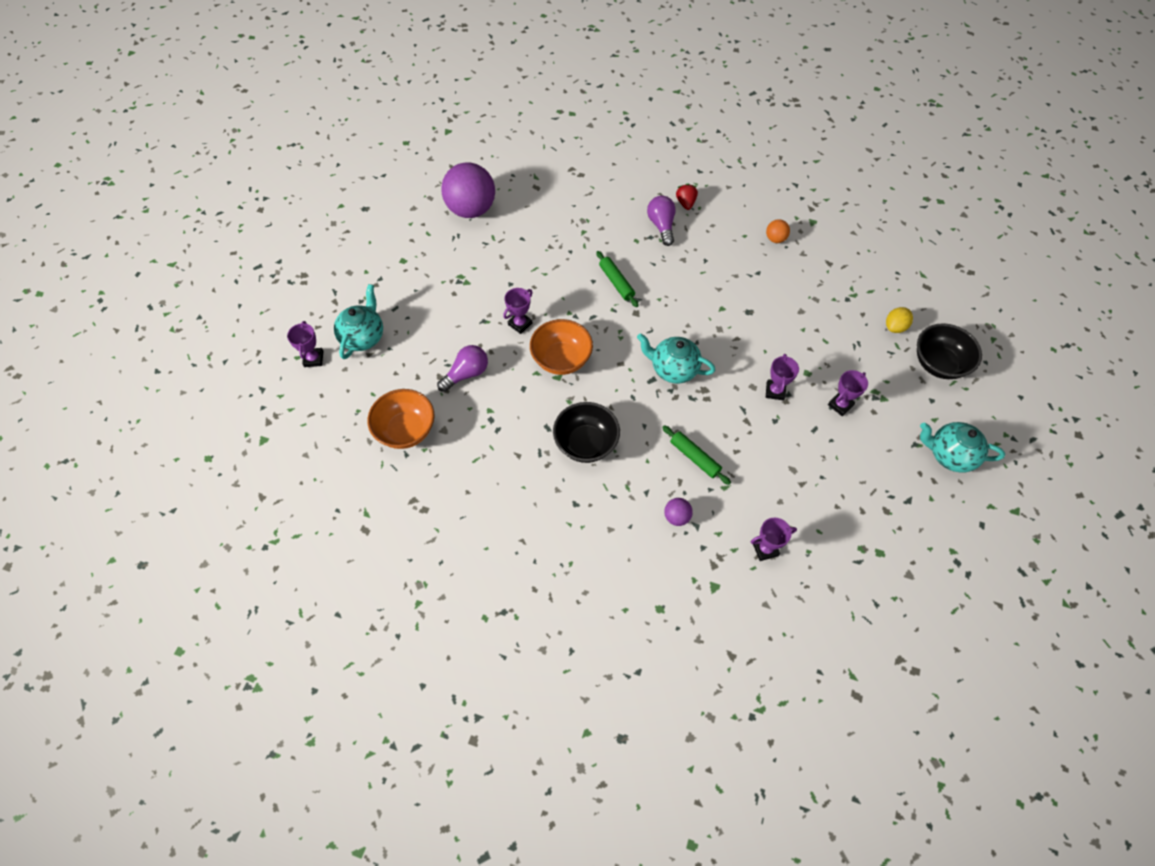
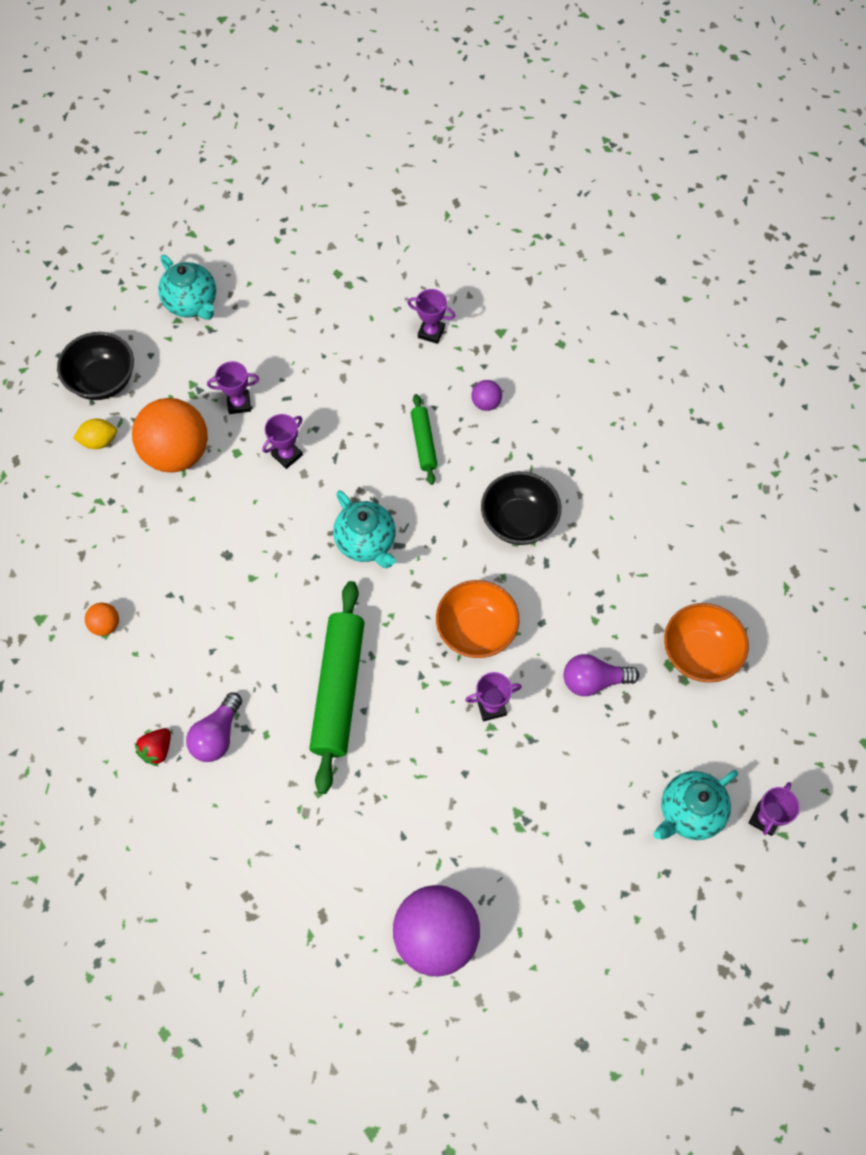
camera: 145 degrees left, 5 degrees up
(616, 282) = (338, 689): green rolling pin -> green rolling pin, size x1.96
(842, 349) = (177, 453): none -> orange ball

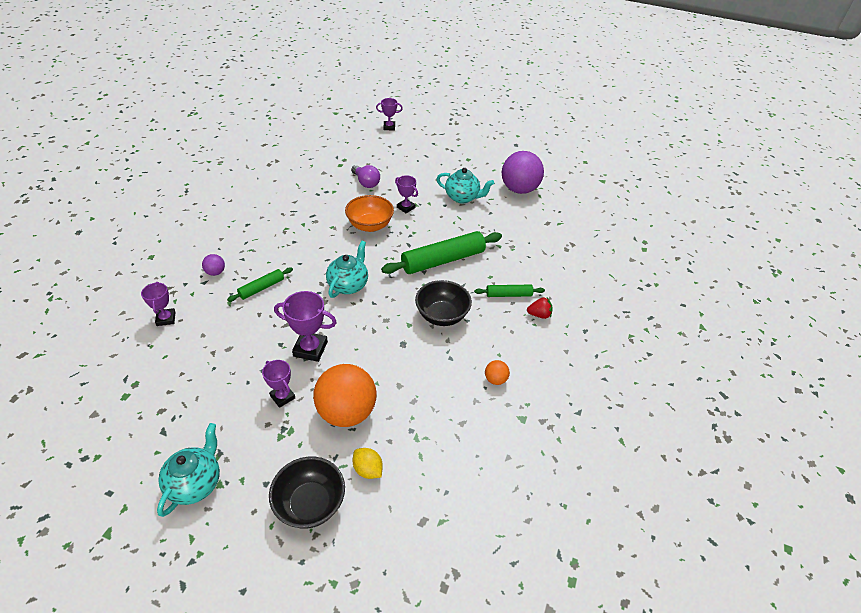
camera: 125 degrees left, 20 degrees down
(217, 735) = (508, 294): purple light bulb -> green rolling pin
(287, 455) = (310, 349): purple trophy -> purple trophy, size x1.56
(519, 521) = (293, 232): black bowl -> black bowl (442, 316)
(689, 812) = (403, 144): turquoise teapot -> turquoise teapot (462, 197)
(699, 653) = (327, 158): orange bowl -> none

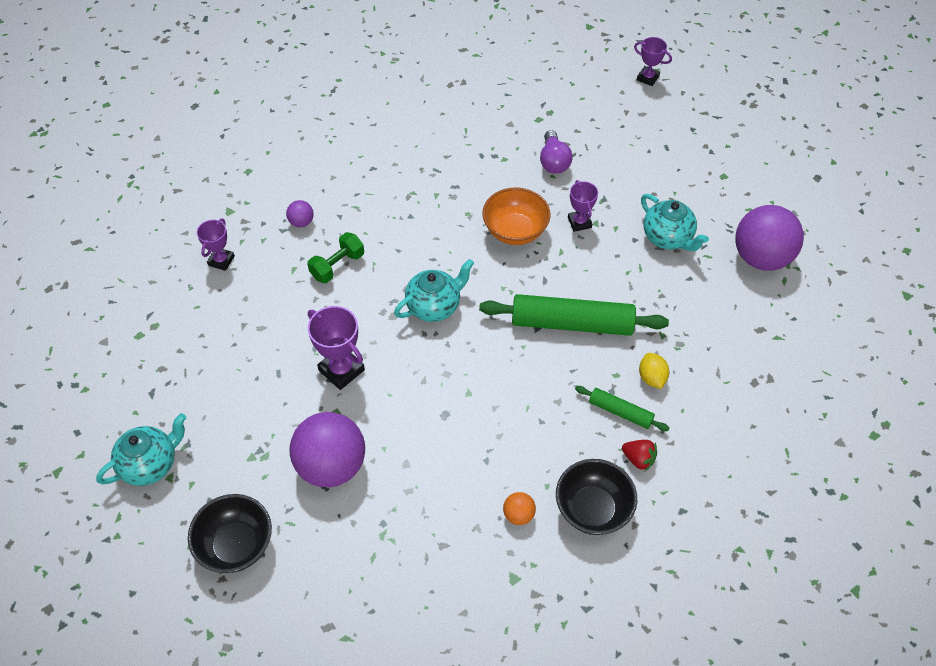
camera: 35 degrees right, 10 degrees up
(262, 288) = (337, 266): green rolling pin -> green dumbbell
(282, 397) = (279, 413): purple trophy -> none
(347, 412) = (331, 465): orange ball -> purple ball
(368, 469) = (311, 541): yellow lemon -> yellow lemon (651, 378)
(442, 316) = (515, 400): black bowl -> black bowl (593, 509)

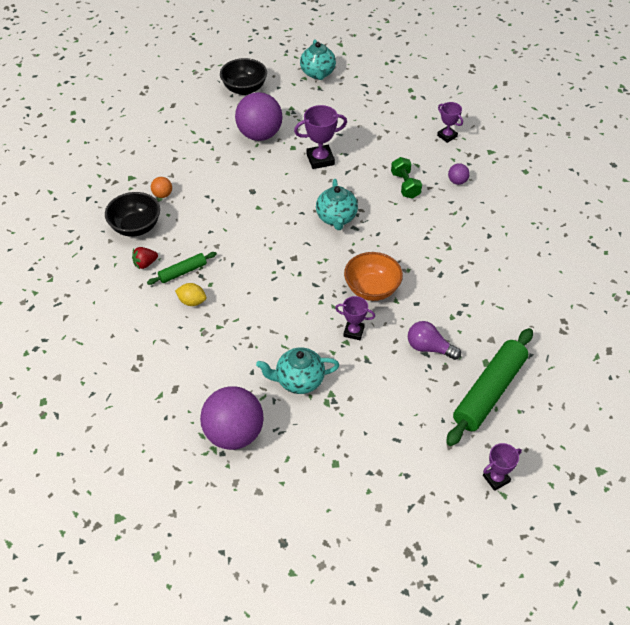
camera: 120 degrees right, 5 degrees down
(571, 323) = (268, 281): green rolling pin -> green rolling pin (489, 392)

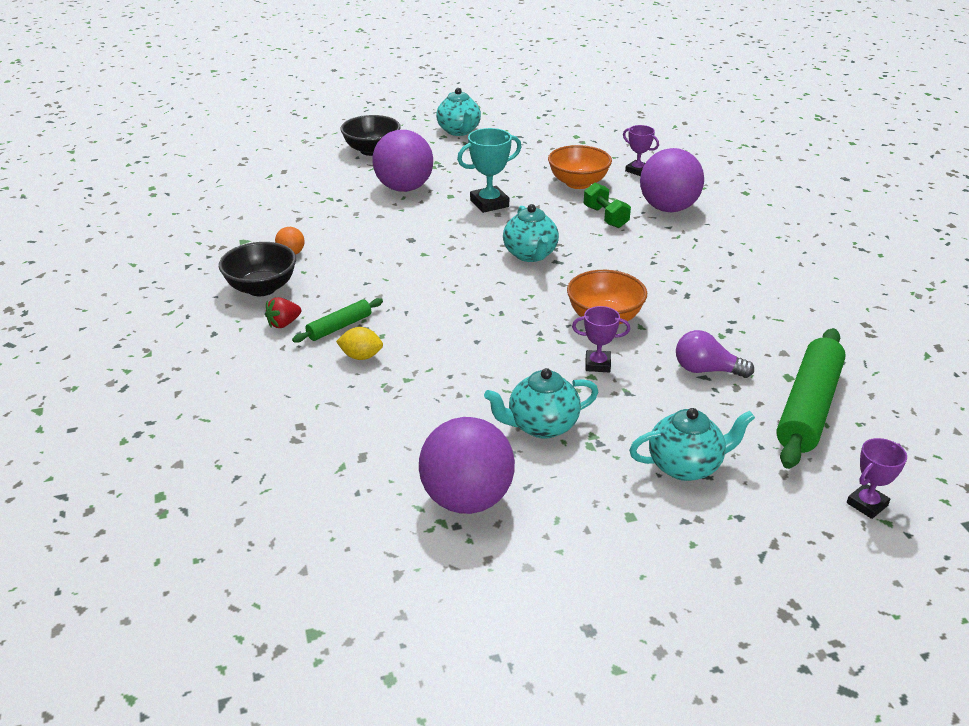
camera: 10 degrees left, 15 degrees down
(320, 159) = (489, 203): purple trophy -> turquoise trophy
(385, 429) = (686, 466): none -> turquoise teapot
(395, 145) = (578, 183): none -> orange bowl
(457, 181) = (668, 208): purple ball -> purple ball, size x2.33

